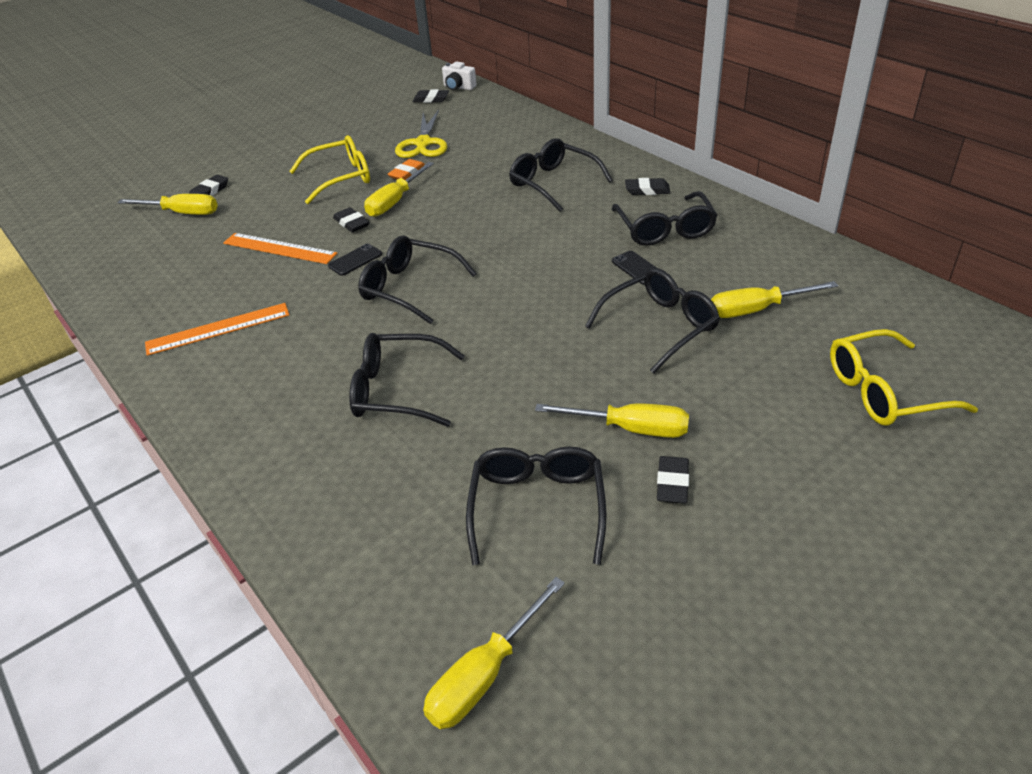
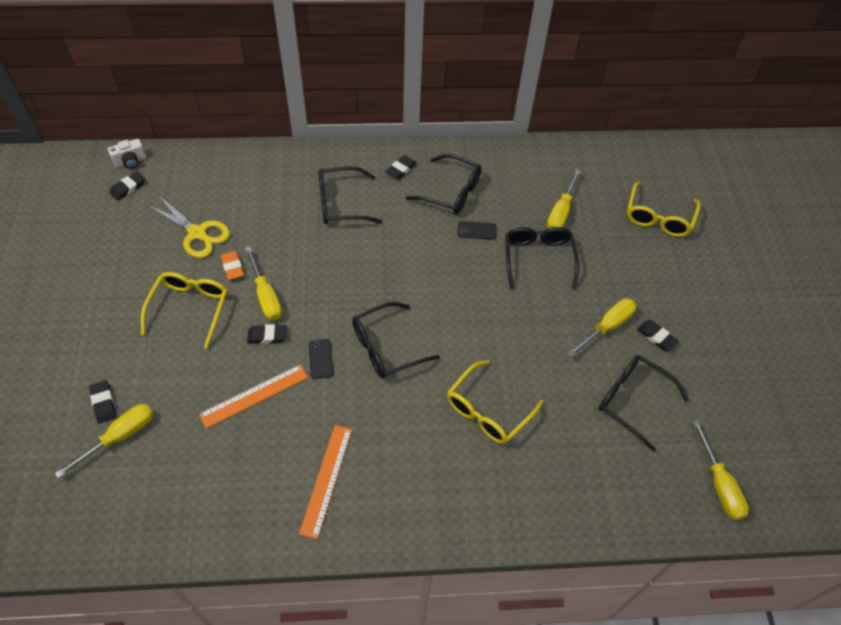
camera: 60 degrees left, 15 degrees up
(397, 390) = (488, 410): black glasses -> yellow glasses

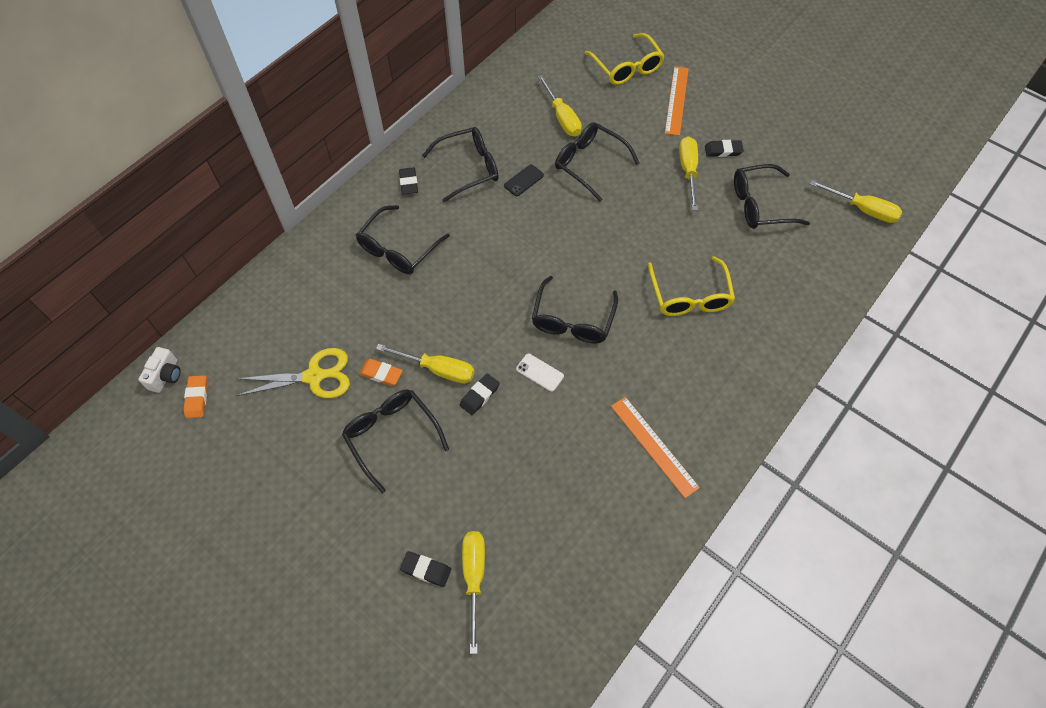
camera: 45 degrees left, 5 degrees up
(128, 188) = (197, 398): black eraser -> orange eraser
(189, 308) = (392, 436): yellow glasses -> black glasses
(254, 396) = (530, 445): orange ruler -> orange ruler (676, 100)
(320, 359) = (539, 372): black phone -> white phone

